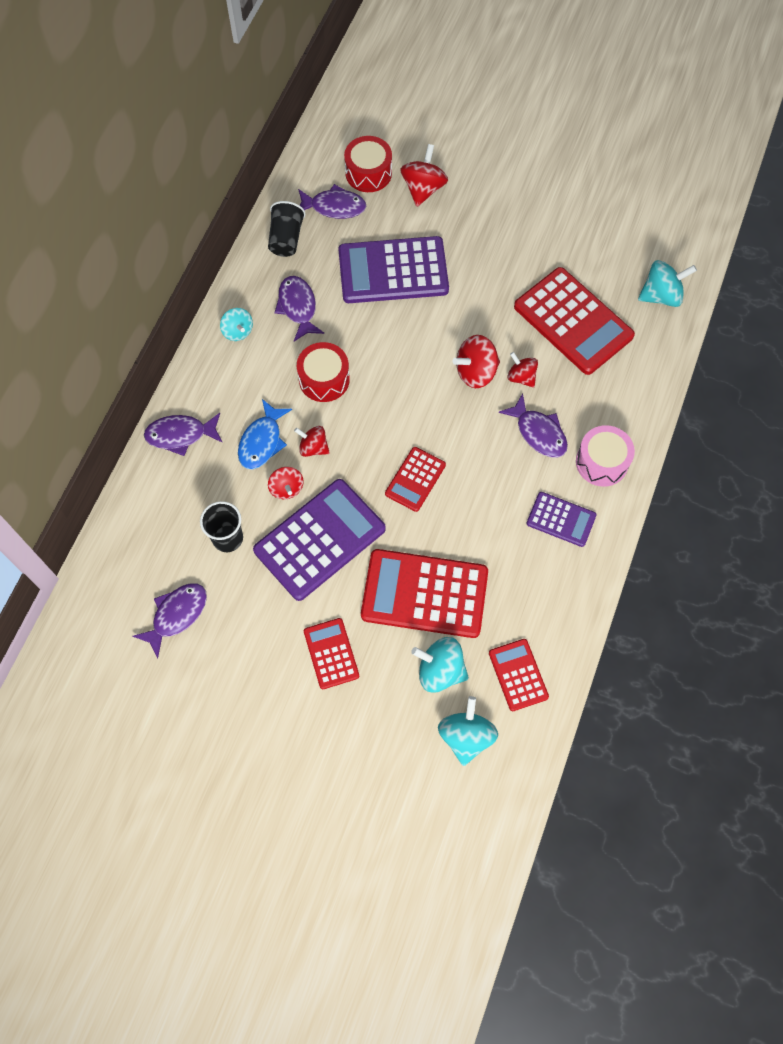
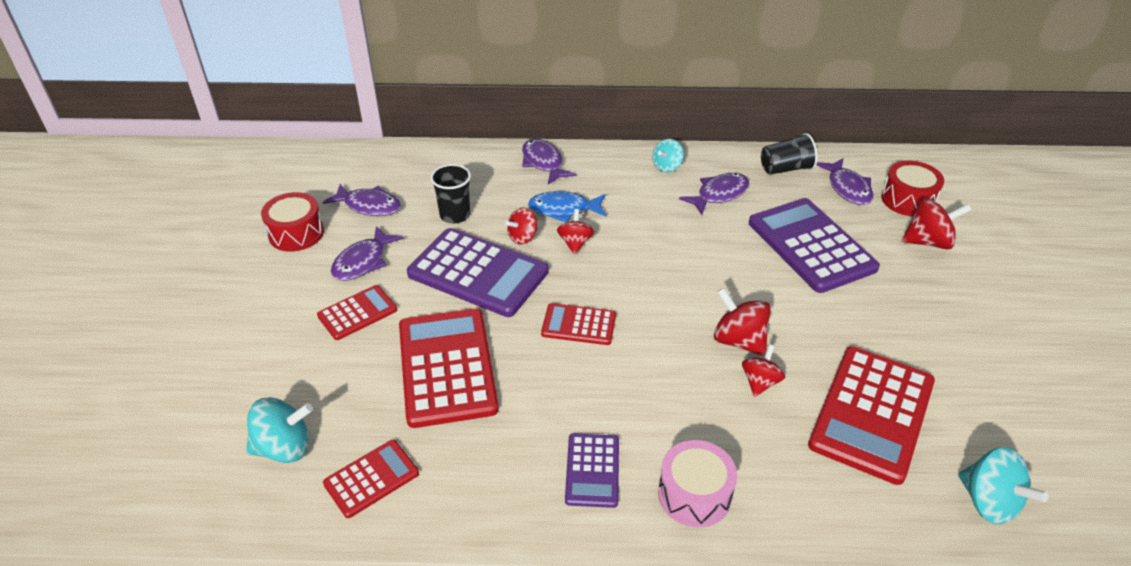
camera: 70 degrees right, 25 degrees down
(324, 379) = (653, 231): red drum -> red drum (296, 233)
(440, 670) = (359, 404): turquoise spinning top -> none
(538, 433) = (697, 417): purple fish -> purple fish (363, 262)

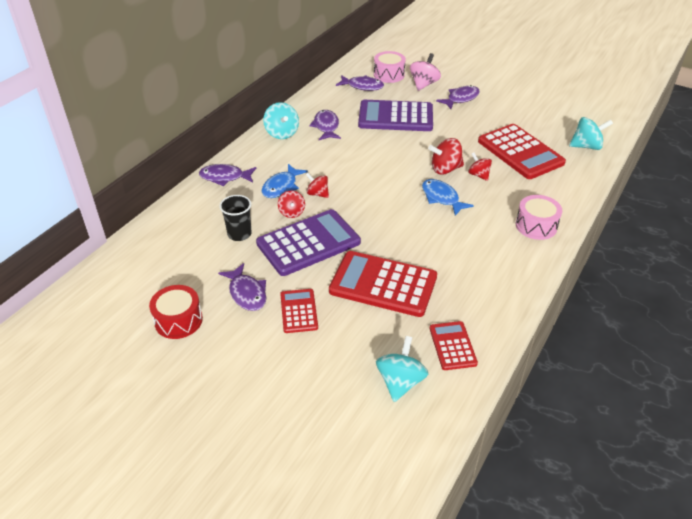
camera: 60 degrees left, 0 degrees up
(369, 206) = (185, 272): purple fish -> purple fish (461, 99)
(578, 325) = (389, 219): red calculator -> none
(592, 470) = (500, 254): purple calculator -> none
(666, 167) = (282, 133): turquoise spinning top -> turquoise spinning top, size x1.52
(668, 360) = (441, 198): none -> blue fish
(785, 169) = (327, 96): black cup -> none
(908, 200) = (389, 75): red drum -> pink drum
(928, 242) = (424, 84): red spinning top -> pink spinning top

